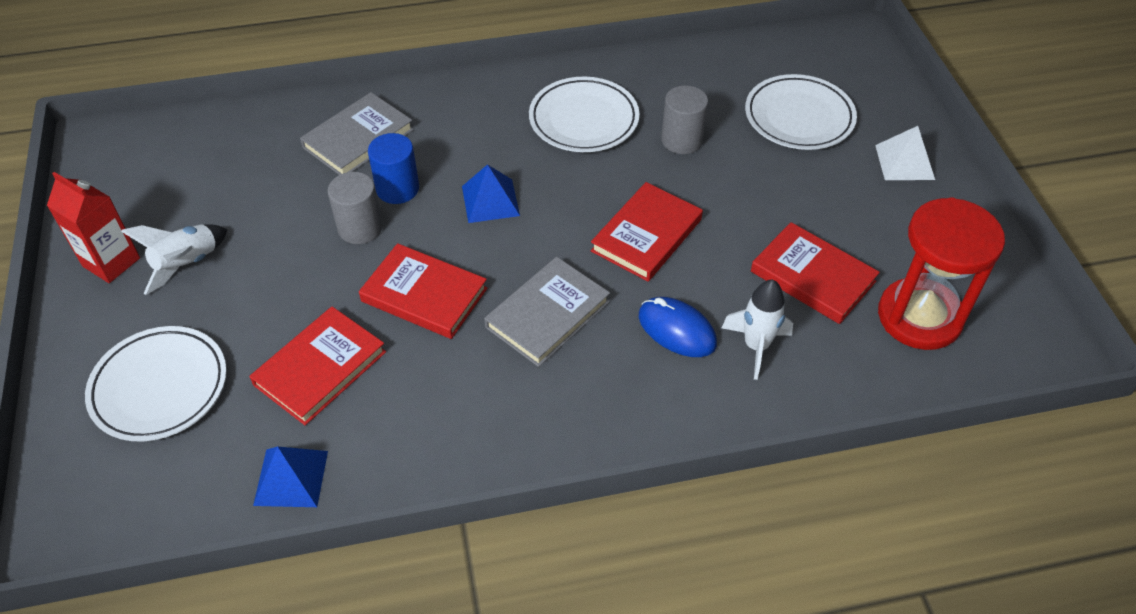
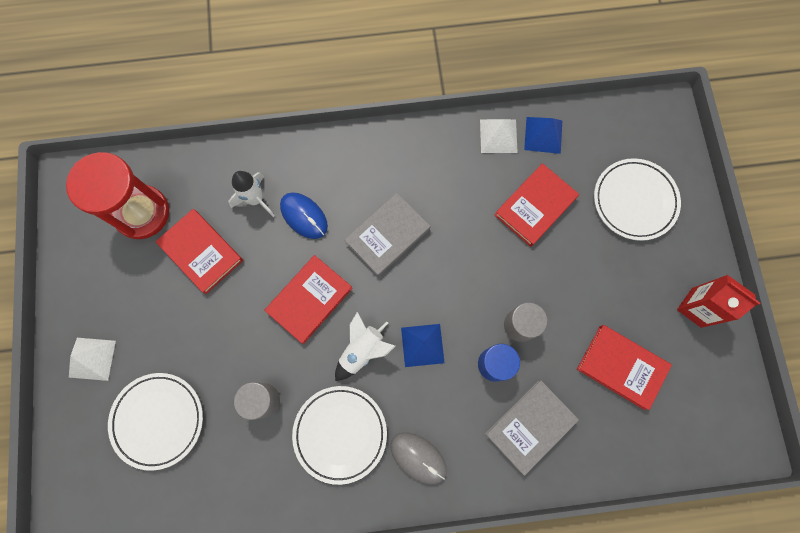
camera: 175 degrees left, 25 degrees up
(187, 264) = (641, 300): white rocket -> white rocket (362, 350)
(370, 470) = (498, 136): none -> white pyramid
(424, 295) = (470, 259): red book -> red book (621, 367)
(491, 107) = (418, 457): none -> grey mouse

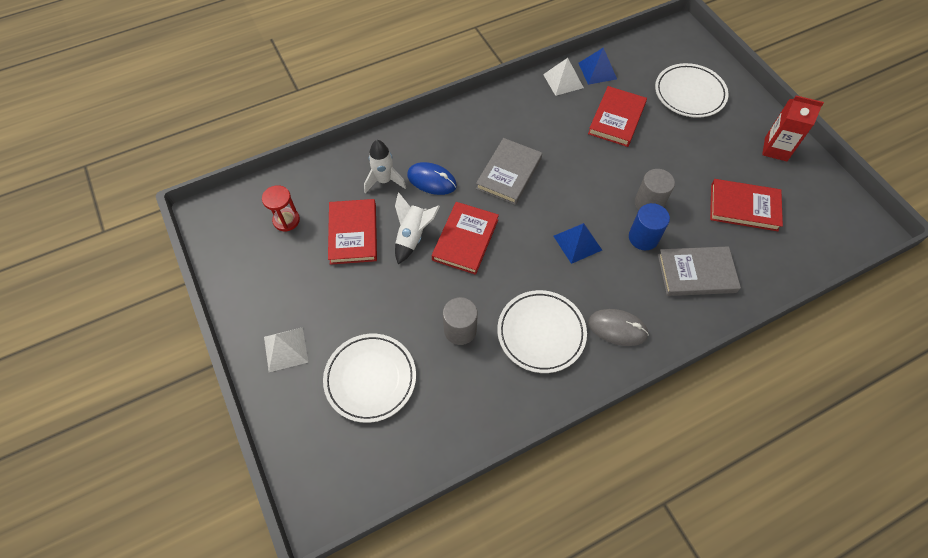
camera: 20 degrees left, 15 degrees down
(142, 213) = (286, 220): red hourglass -> red hourglass, size x0.51
(201, 252) = (353, 233): red book -> red book turned 60 degrees clockwise
(362, 350) = (529, 263): white rocket -> white rocket (412, 236)
(530, 426) = (696, 273): grey book -> grey book turned 60 degrees clockwise

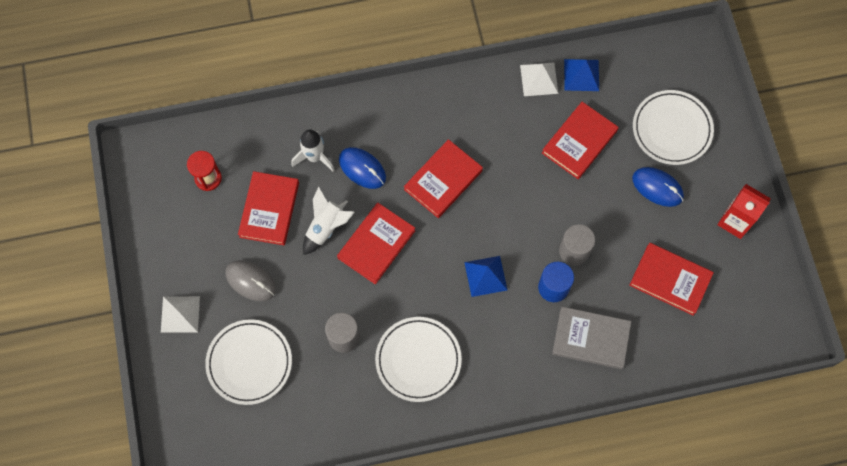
camera: 15 degrees right, 10 degrees up
(509, 173) = (443, 180): grey book -> red book
(617, 328) = (491, 374): grey mouse -> grey mouse (251, 281)
(698, 138) = (657, 187): none -> blue mouse

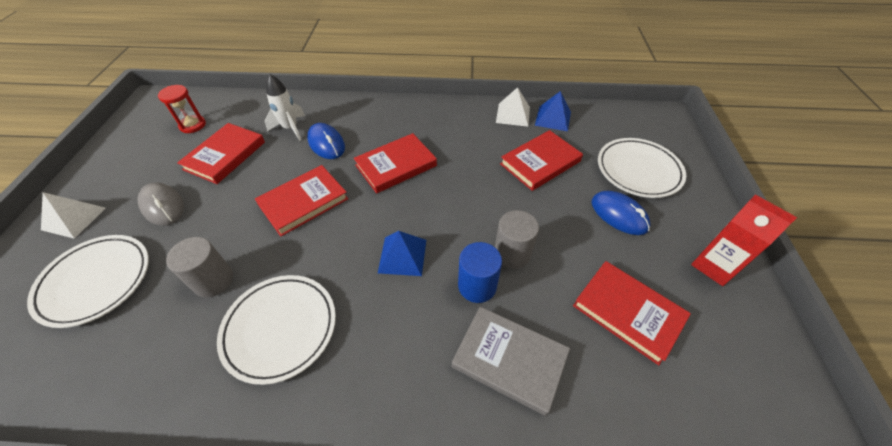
camera: 15 degrees right, 20 degrees down
(326, 228) = (265, 179): white rocket -> none

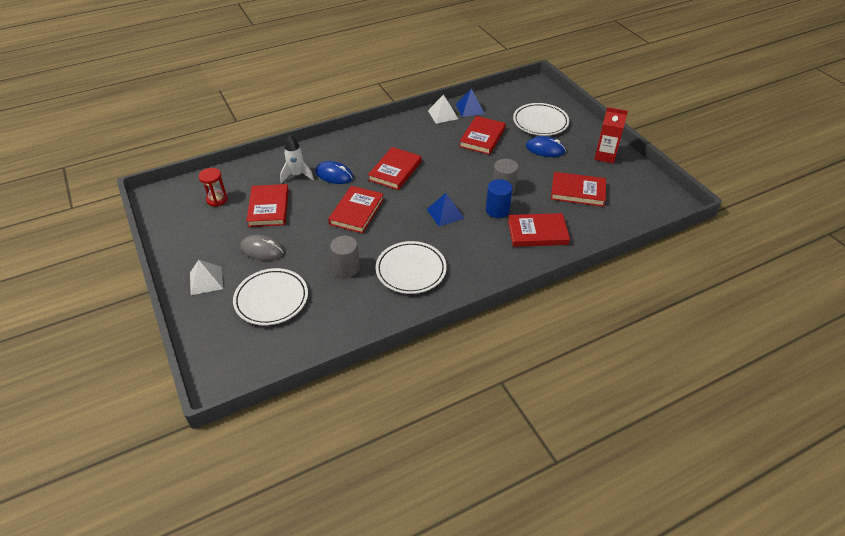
camera: 30 degrees left, 5 degrees down
(509, 360) = (537, 232): grey book -> red book

